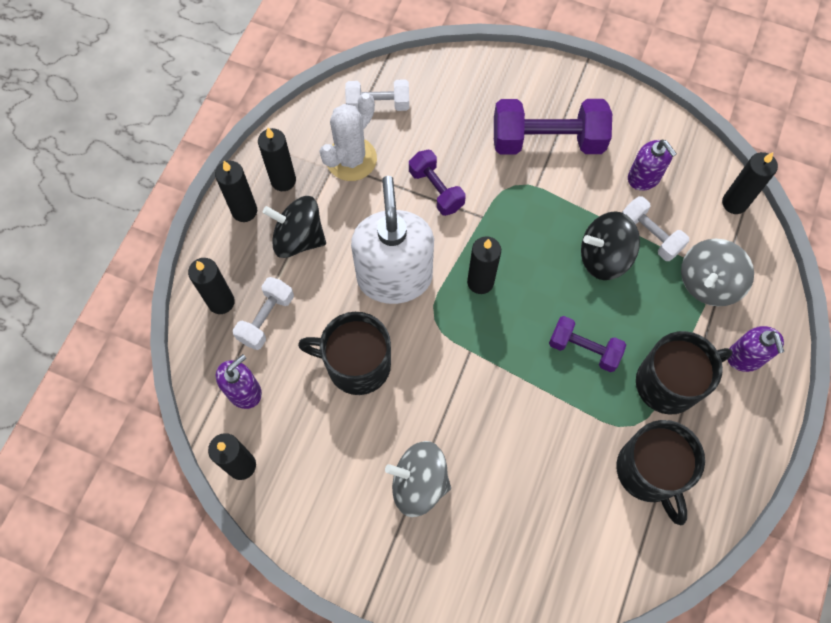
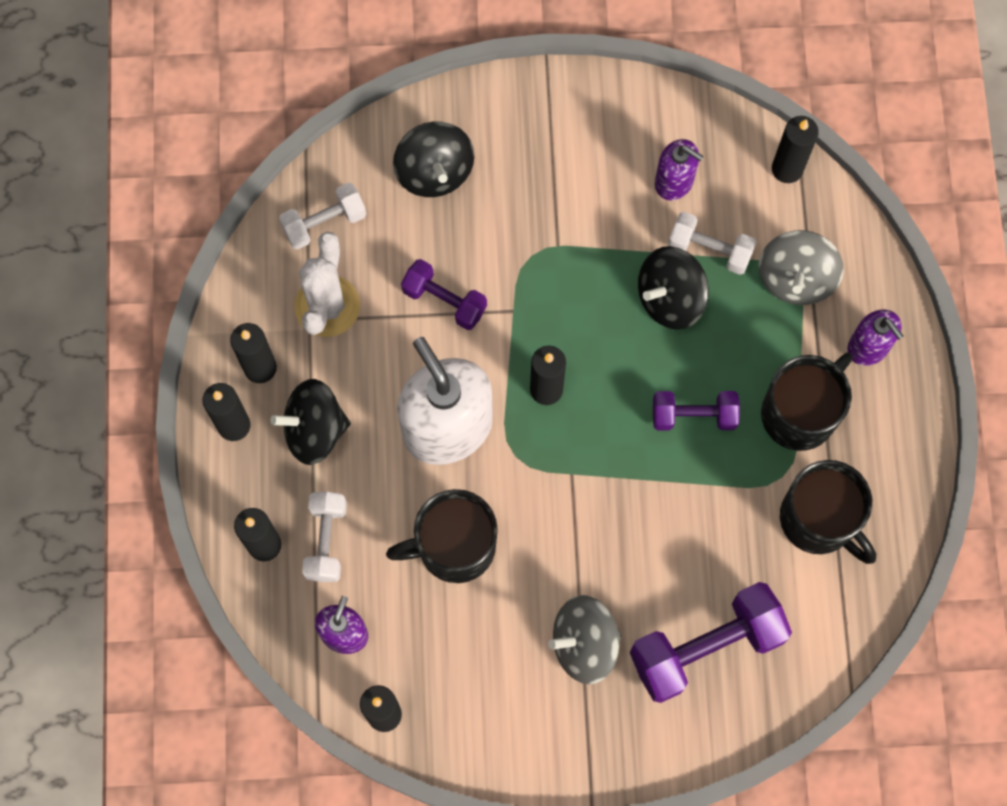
camera: 25 degrees left, 5 degrees up
(472, 102) = (434, 172): none -> black spinning top
(547, 141) = (545, 183): purple dumbbell -> purple dumbbell (706, 647)

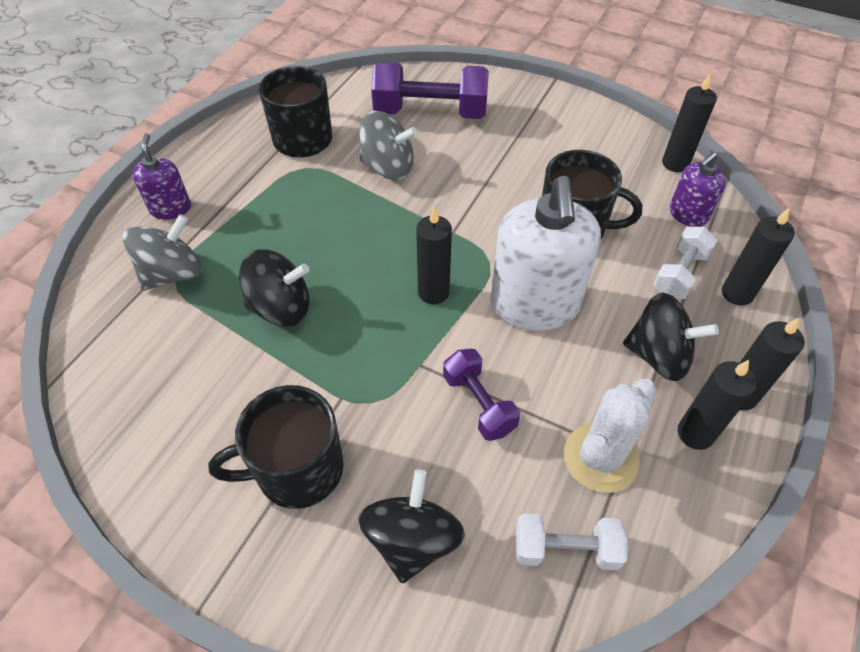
camera: 150 degrees left, 20 degrees down
(584, 644) = (510, 143): grey spinning top -> grey spinning top (388, 167)
(674, 181) = (192, 398): purple soap dispenser -> none
(693, 416) = (333, 225): purple dumbbell -> none
(709, 250) = (216, 327): white dumbbell -> none
(787, 169) = (91, 357): black candle -> none
(800, 412) = (257, 194): black mug -> black mug (297, 470)

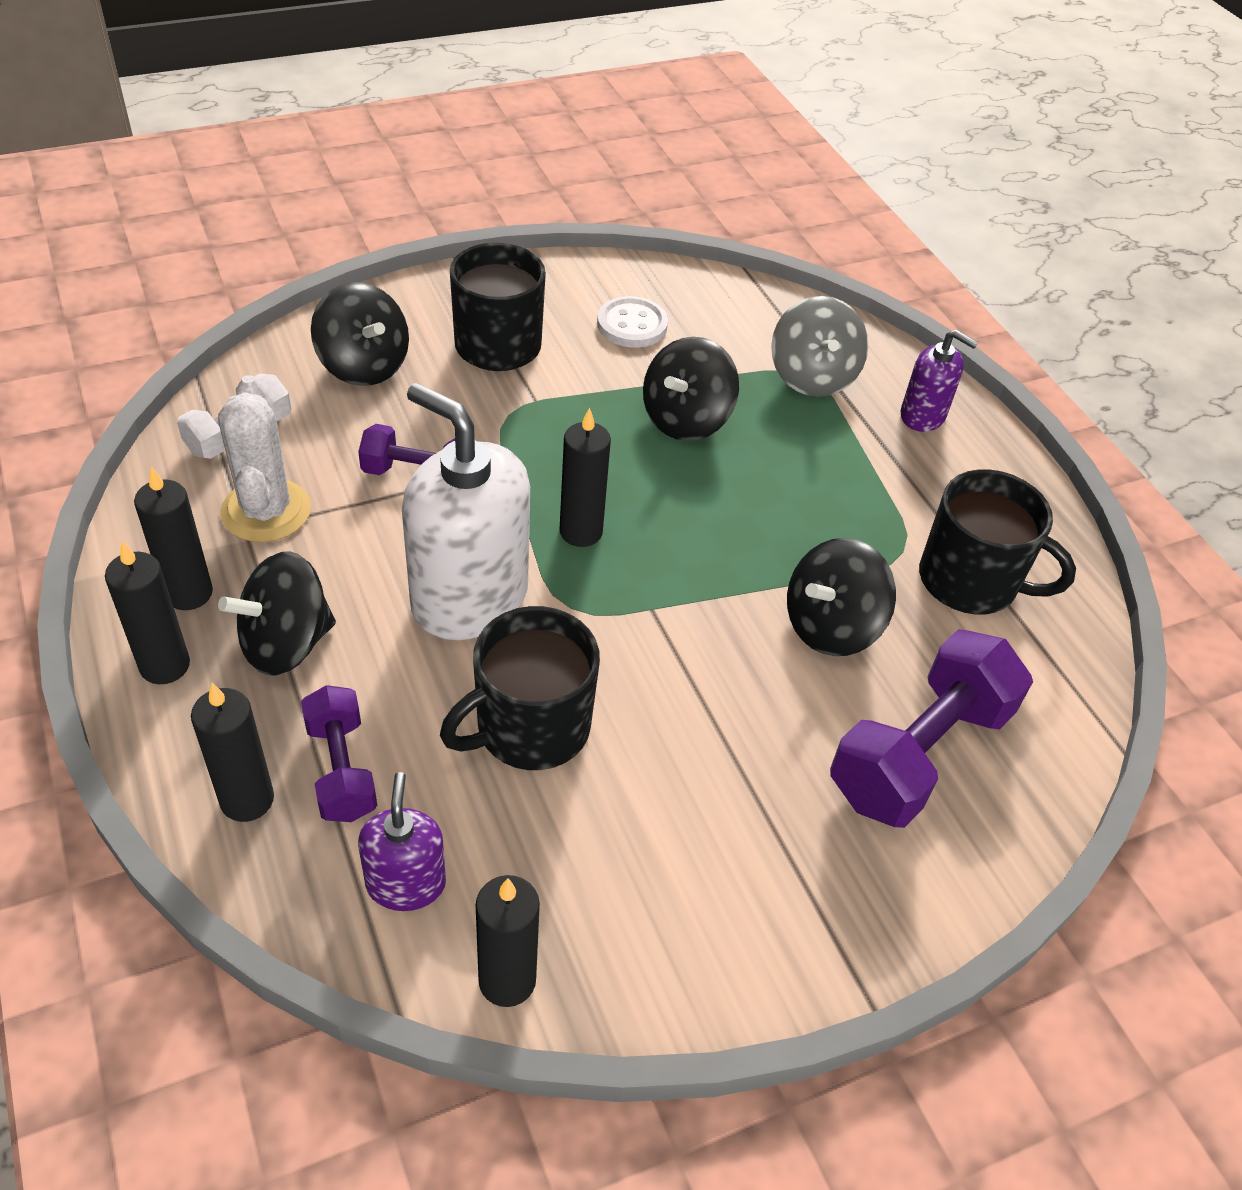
camera: 125 degrees right, 5 degrees down
(195, 404) = (632, 325): none -> white button
(388, 167) = (831, 626): grey spinning top -> black spinning top
(679, 274) = (341, 769): white dumbbell -> purple dumbbell

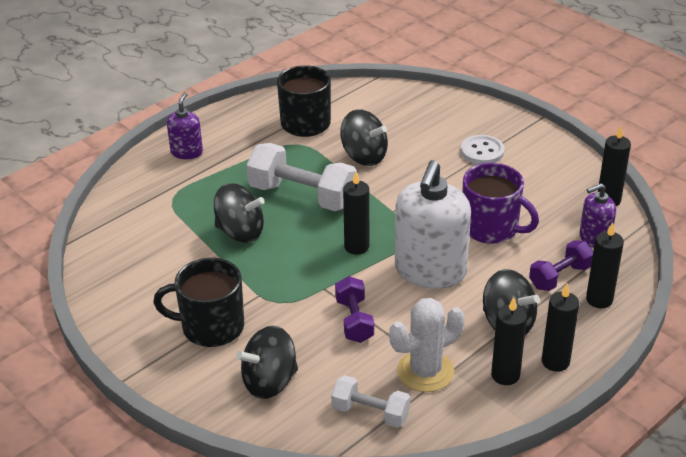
camera: 105 degrees left, 10 degrees down
(363, 366) = (269, 382): black spinning top -> black spinning top turned 150 degrees counterclockwise
(530, 728) = (491, 228): black mug -> purple mug
(632, 325) = (158, 275): white button -> white button (482, 151)
(745, 511) = (302, 196): none -> white dumbbell
(812, 377) = (173, 195): grey spinning top -> none
(919, 753) = (419, 123): purple dumbbell -> none

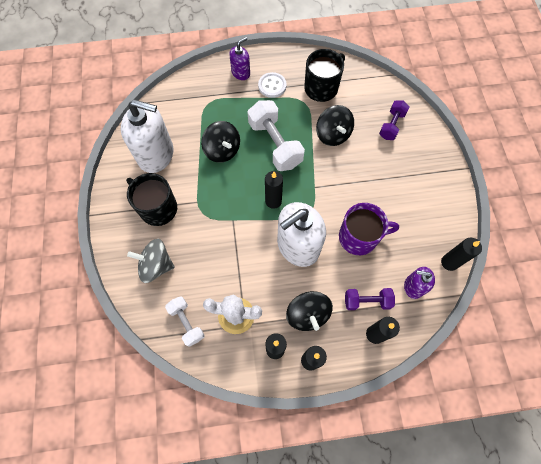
camera: 35 degrees right, 30 degrees up
(152, 278) = (156, 155): none -> white soap dispenser
(269, 382) = (156, 265): black spinning top -> grey spinning top
(354, 320) = (229, 253): purple dumbbell -> purple dumbbell (391, 125)
(482, 151) = (405, 173): white button -> white button (272, 86)
(491, 228) = (359, 237): purple mug -> purple mug turned 75 degrees counterclockwise

